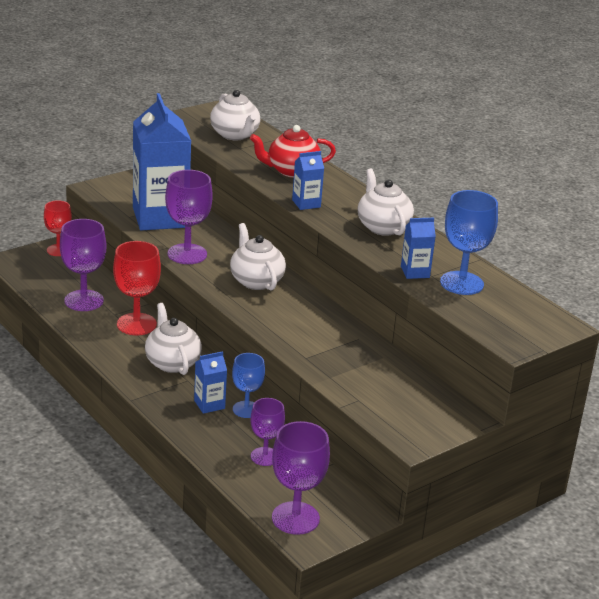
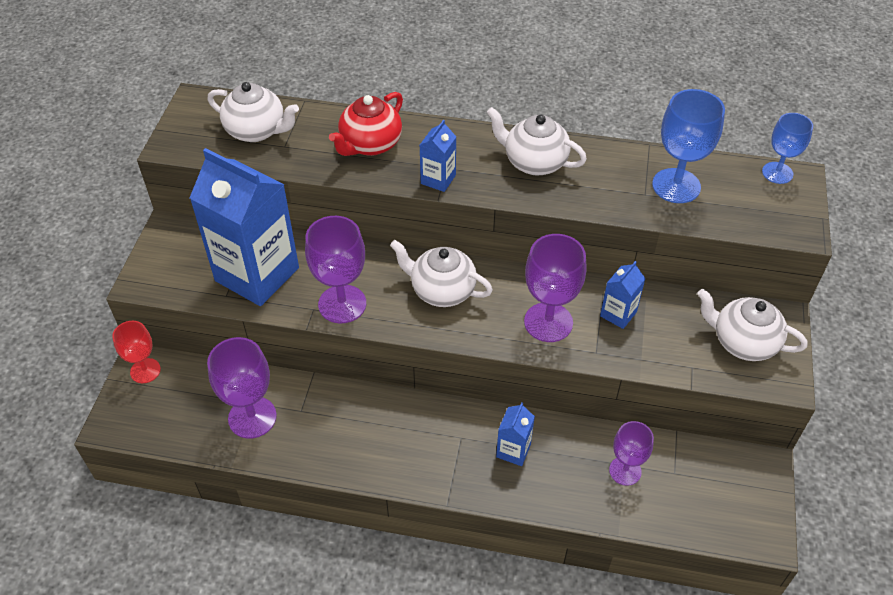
camera: 40 degrees left, 20 degrees up
(136, 324) = (336, 407): red goblet -> none
(172, 363) = (424, 428): white teapot -> white teapot (743, 342)
(246, 409) = (547, 429): blue goblet -> blue goblet (777, 173)
(295, 518) = (727, 518): purple goblet -> purple goblet (548, 322)
(415, 272) = (629, 200): blue carton -> blue carton (618, 314)

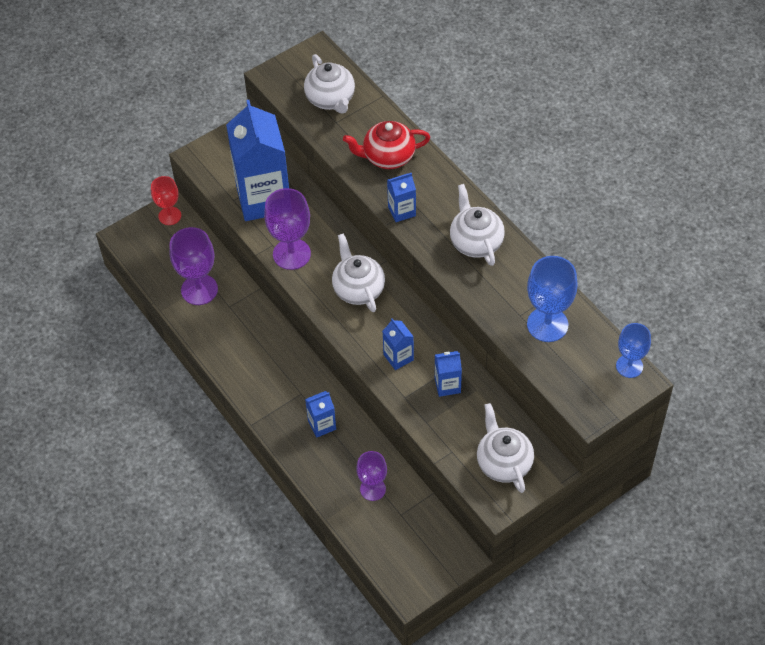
camera: 45 degrees right, 5 degrees up
(548, 322) = (398, 357): purple goblet -> blue carton

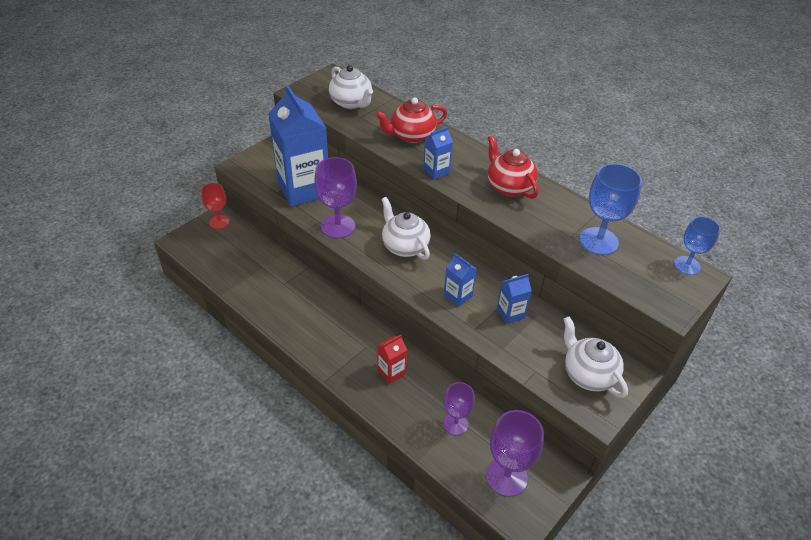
camera: 15 degrees left, 10 degrees down
(199, 290) = (254, 274): purple goblet -> purple goblet (506, 476)
(322, 425) = (391, 372): blue carton -> red carton
(475, 242) = (509, 186): white teapot -> red teapot

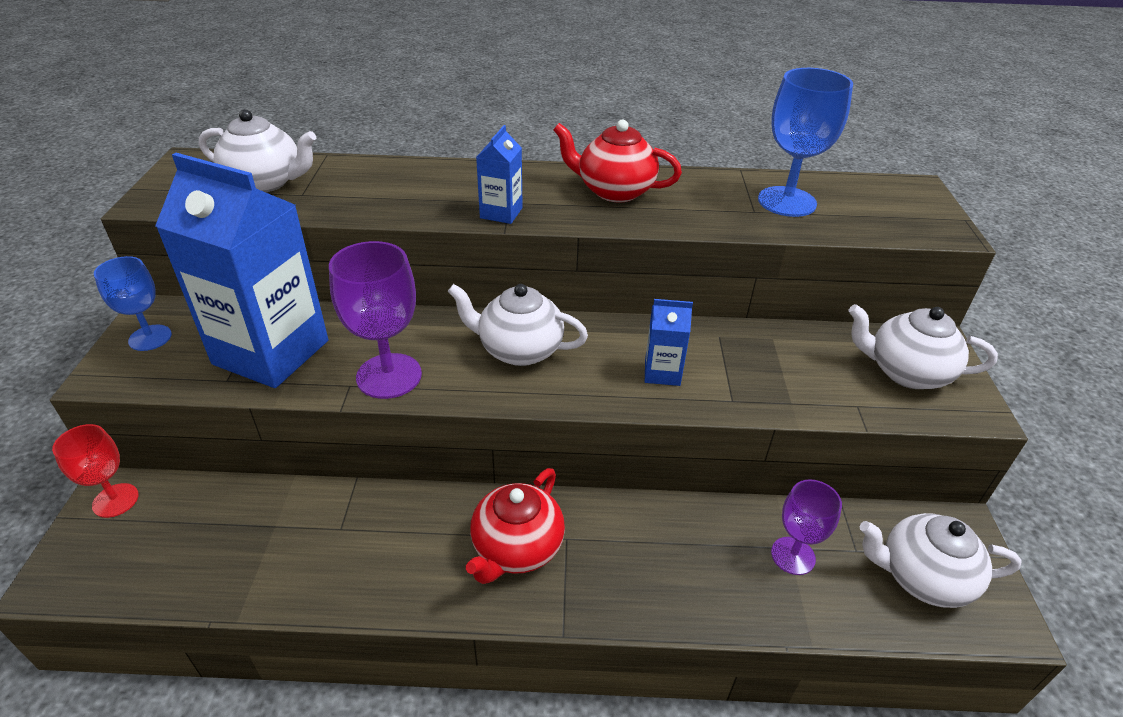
camera: 40 degrees left, 5 degrees down
(391, 372) = (640, 547): red carton -> none
(411, 135) = (411, 187): red teapot -> red teapot (516, 548)
(506, 476) = (921, 577): purple goblet -> white teapot
(510, 313) = (745, 356): blue carton -> none
(687, 265) = (892, 184): blue goblet -> blue goblet (150, 338)

